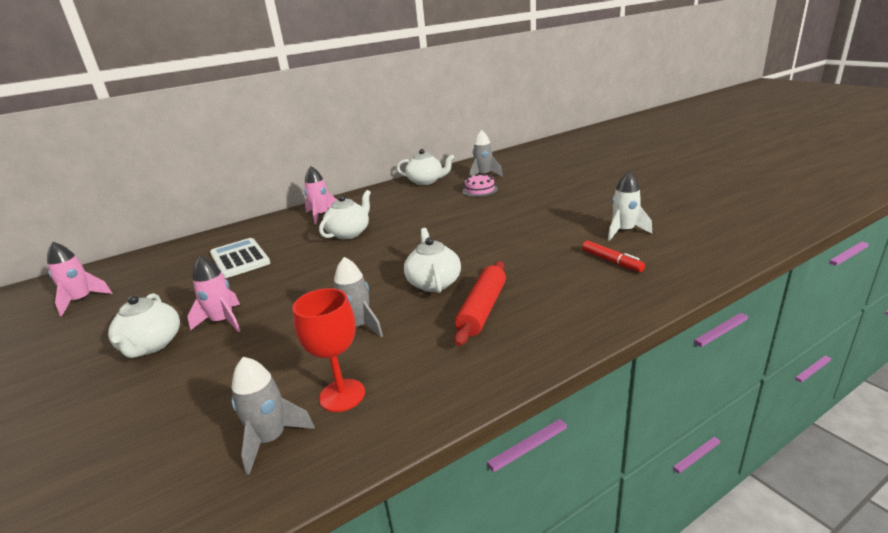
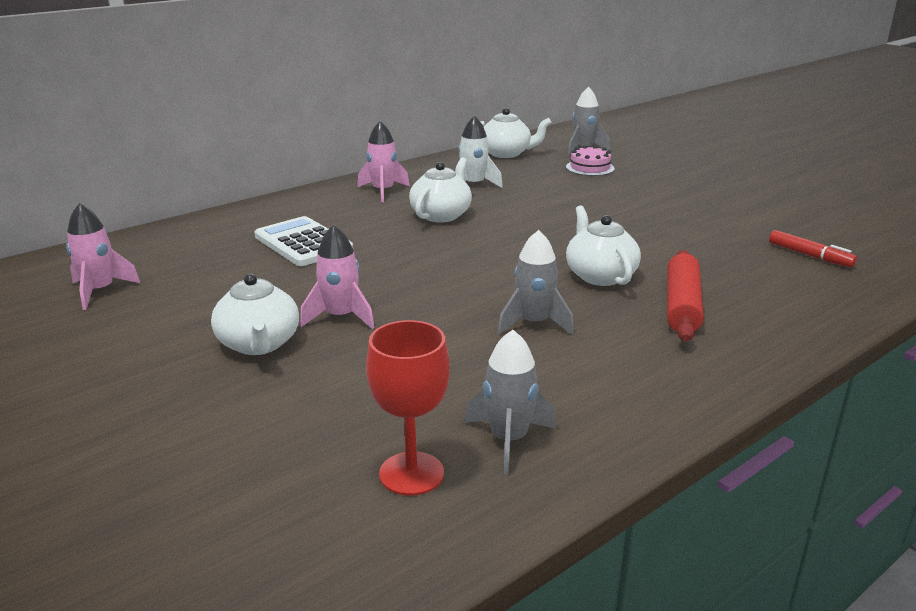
camera: 10 degrees left, 0 degrees up
(342, 395) = (566, 395): red goblet -> red goblet (411, 473)
(624, 231) = (807, 223): white rocket -> white rocket (473, 185)

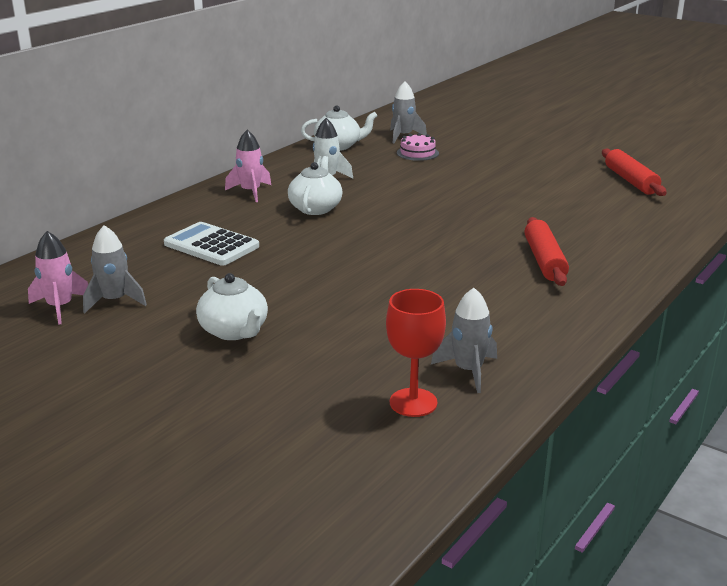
camera: 15 degrees left, 0 degrees up
(340, 317) = (286, 302): pink rocket -> none
(534, 323) = (441, 287): grey rocket -> grey rocket (114, 301)
(599, 275) = (472, 245): white teapot -> none
(810, 255) = (621, 211): red marker -> none
(837, 221) = (631, 181): none -> red rolling pin

